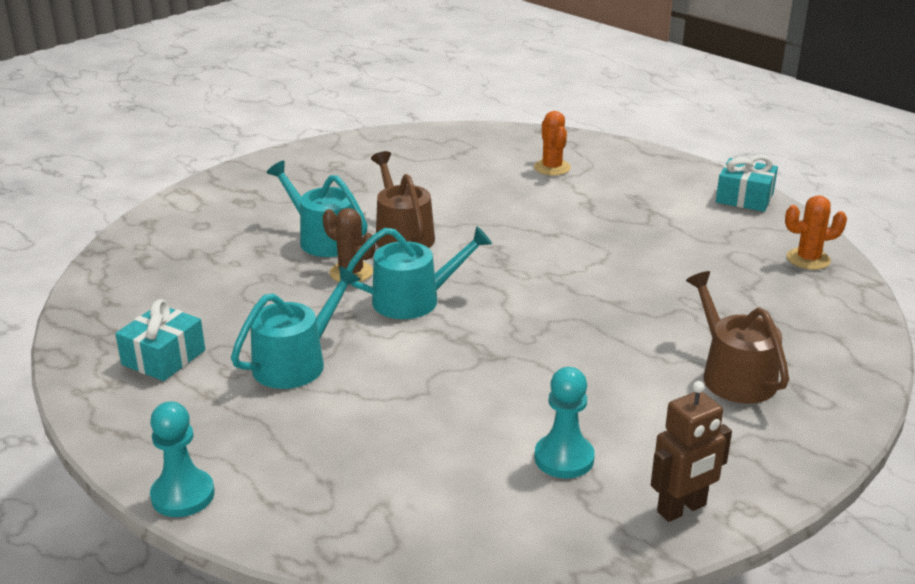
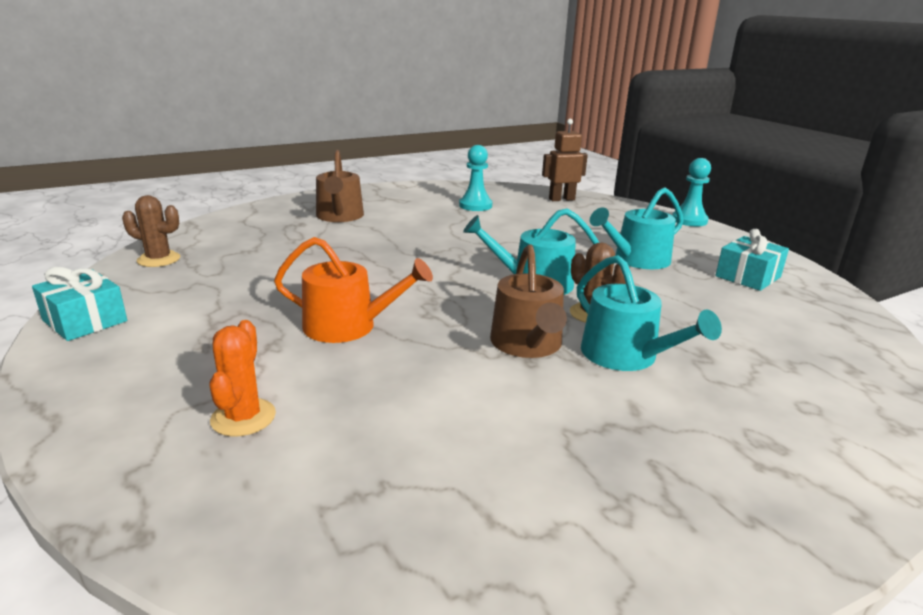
camera: 165 degrees left, 5 degrees down
(550, 226) = (349, 326): none -> orange watering can
(682, 509) = (432, 189): brown robot -> brown robot (561, 199)
(808, 259) = (159, 259): orange cactus -> brown cactus

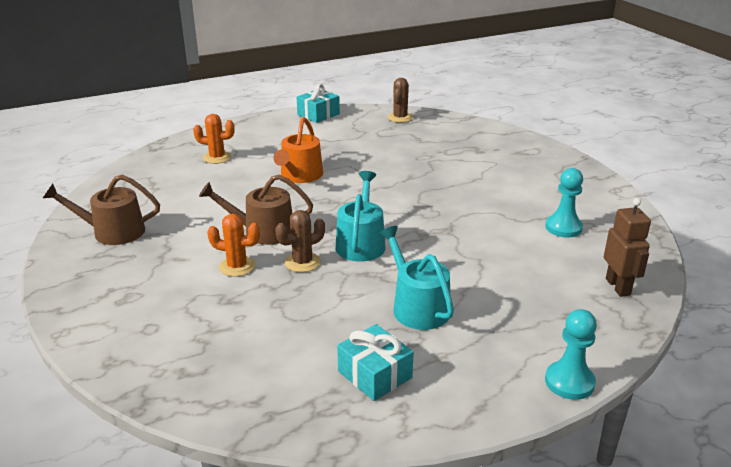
camera: 95 degrees right, 5 degrees up
(339, 216) = (502, 164): brown watering can -> brown watering can (112, 232)
(626, 356) = (237, 266): turquoise watering can -> orange cactus

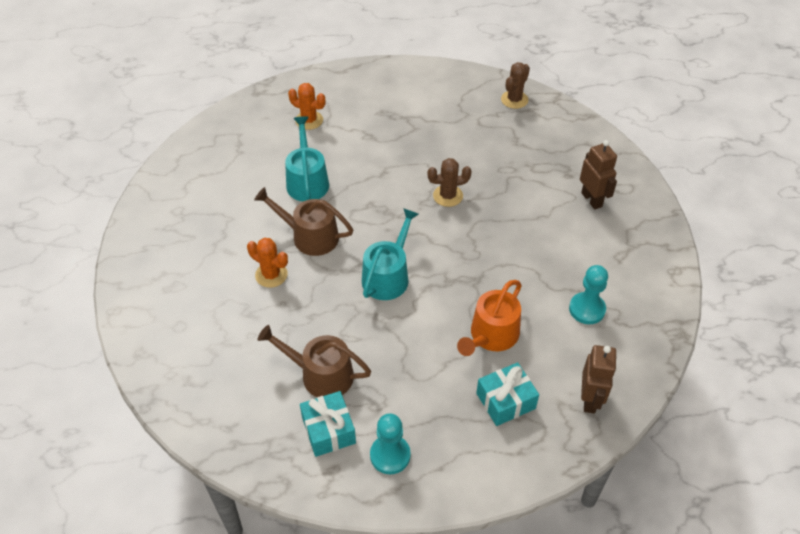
camera: 20 degrees right, 20 degrees up
(112, 232) = (186, 201): brown watering can -> brown watering can (320, 374)
(300, 176) = (374, 167): orange watering can -> orange watering can (491, 336)
(302, 262) = (327, 286): brown cactus -> brown cactus (448, 196)
(318, 114) = (433, 74): turquoise gift -> turquoise gift (505, 401)
(417, 306) = (398, 368): turquoise watering can -> turquoise watering can (307, 181)
(511, 162) = (592, 199): none -> brown robot
(569, 382) = (479, 490): turquoise pawn -> turquoise pawn (390, 455)

